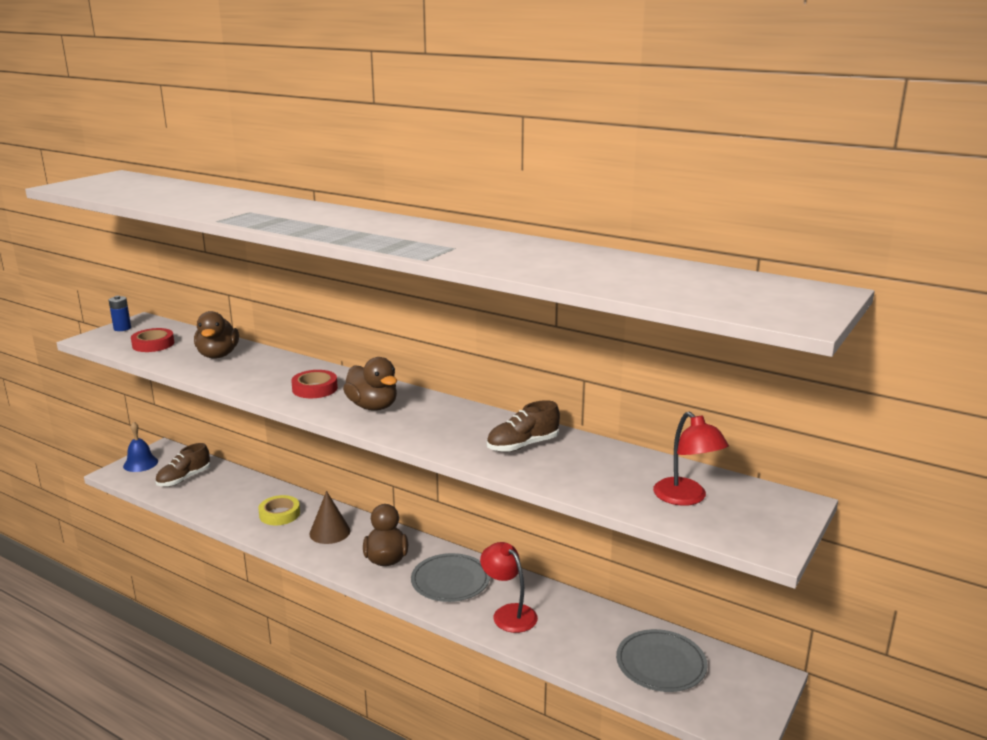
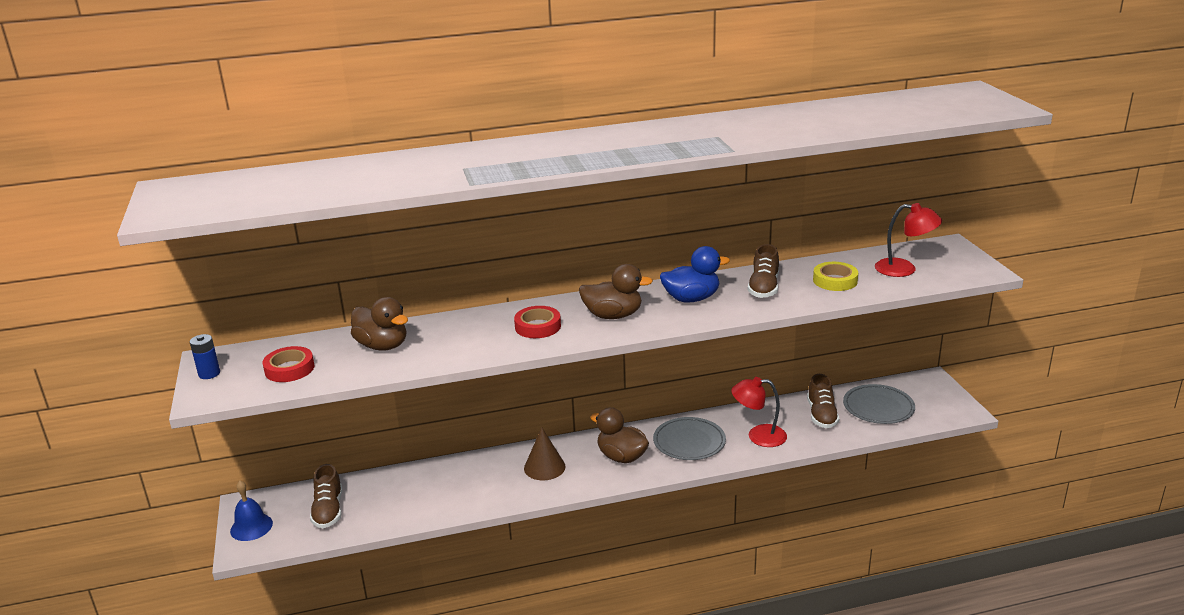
camera: 45 degrees left, 5 degrees up
(279, 514) = (478, 481): yellow tape -> yellow tape (835, 281)
(451, 424) = (691, 299): none -> blue duck
(594, 634) = (821, 415): none -> brown shoe

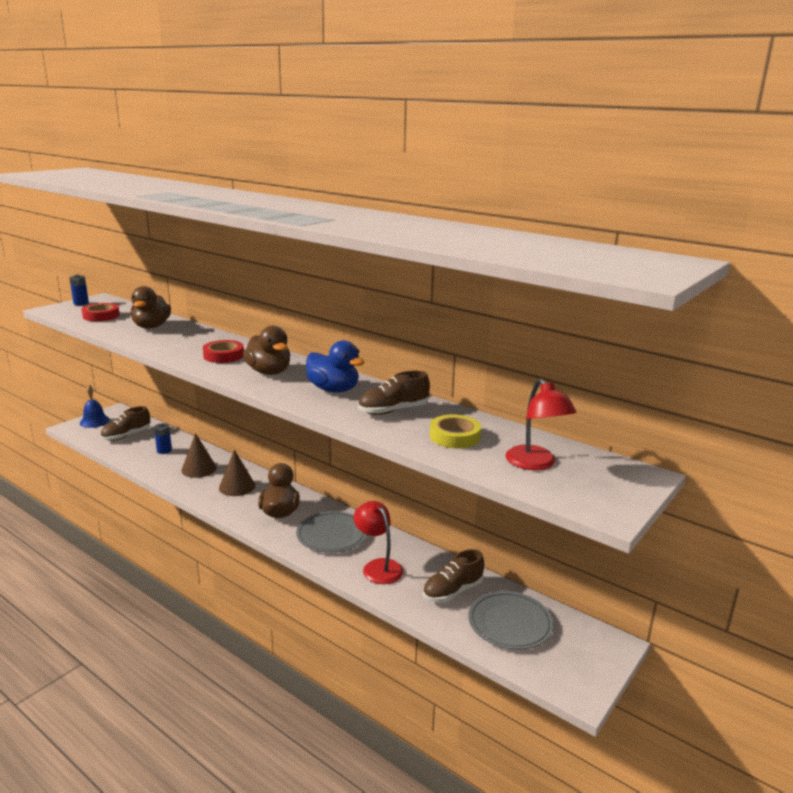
camera: 50 degrees right, 5 degrees down
(405, 493) = (164, 450): none -> blue battery
(478, 480) = (199, 469): none -> brown cone

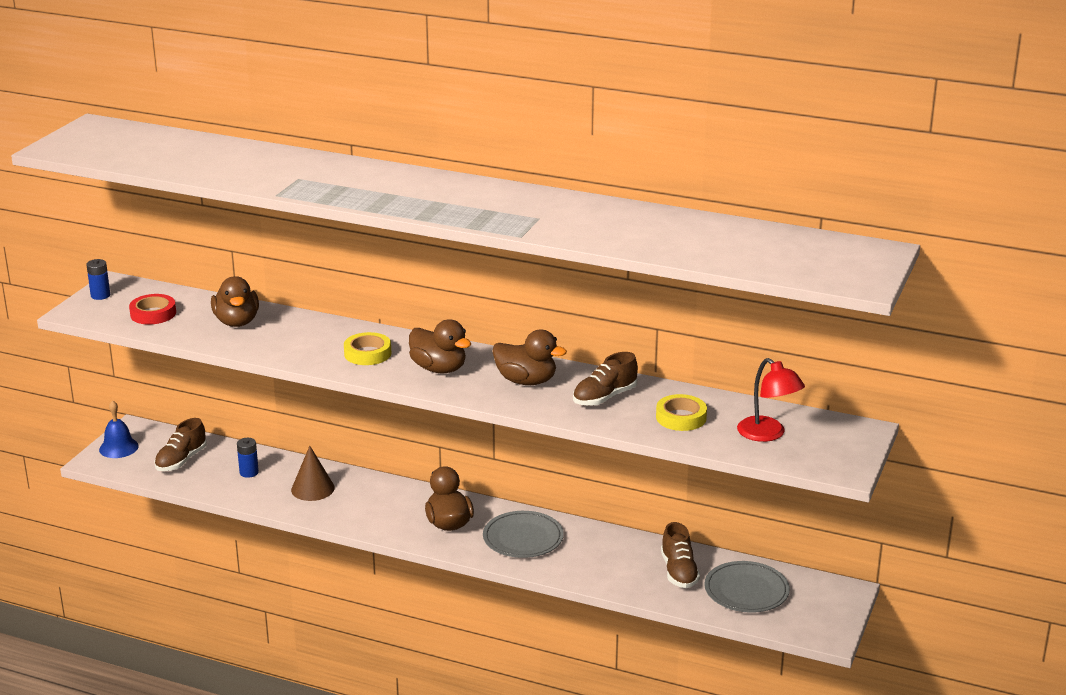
camera: 15 degrees left, 5 degrees up
(223, 356) = (367, 353): red tape -> yellow tape
(237, 486) = (376, 502): brown cone -> none
(333, 390) = (526, 381): blue duck -> brown duck
(378, 567) = (591, 562): red lamp -> none
(452, 591) = (679, 572): brown shoe -> brown shoe turned 45 degrees counterclockwise

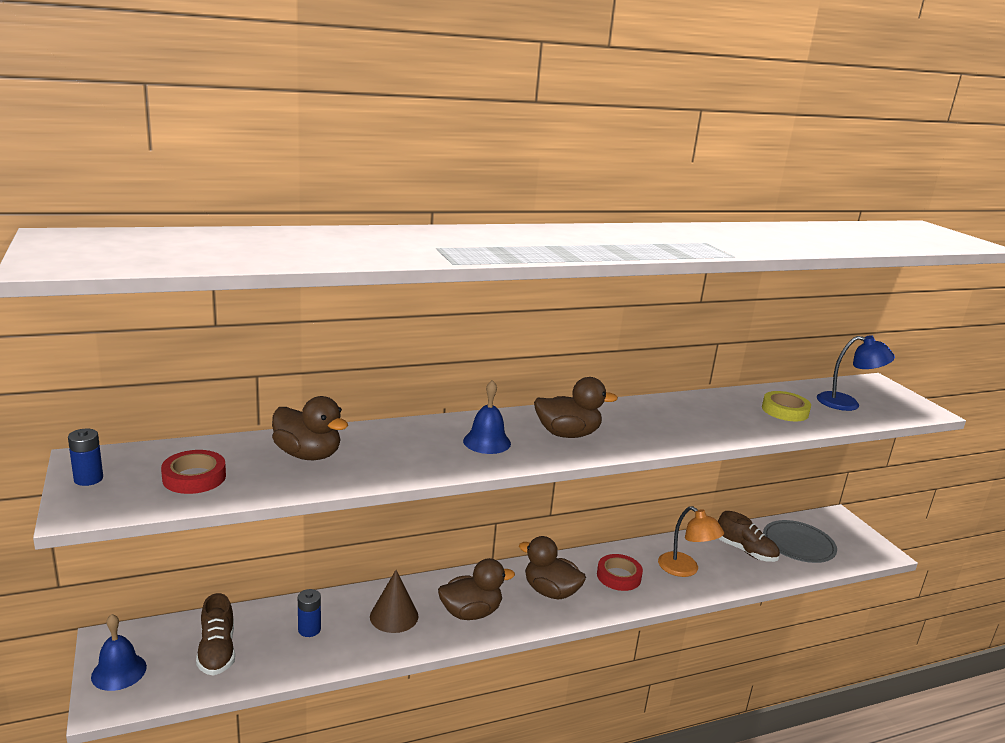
camera: 45 degrees left, 5 degrees down
(367, 353) = (487, 442): yellow tape -> blue bell
(523, 538) = (618, 576): grey plate -> red tape
(526, 381) = (645, 421): brown duck -> brown duck (471, 613)
(591, 559) = (685, 569): none -> orange lamp
(604, 397) = (716, 414): brown shoe -> none
(768, 434) = (847, 403): red lamp -> blue lamp

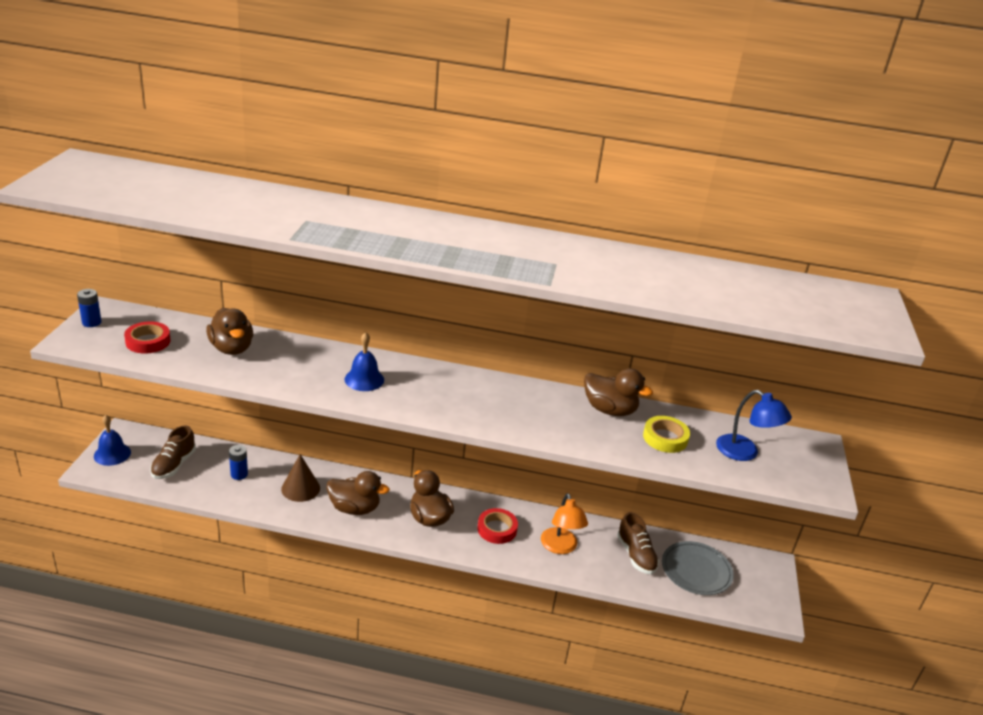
camera: 30 degrees right, 10 degrees up
(567, 434) = (434, 394): brown duck -> brown duck (609, 410)

